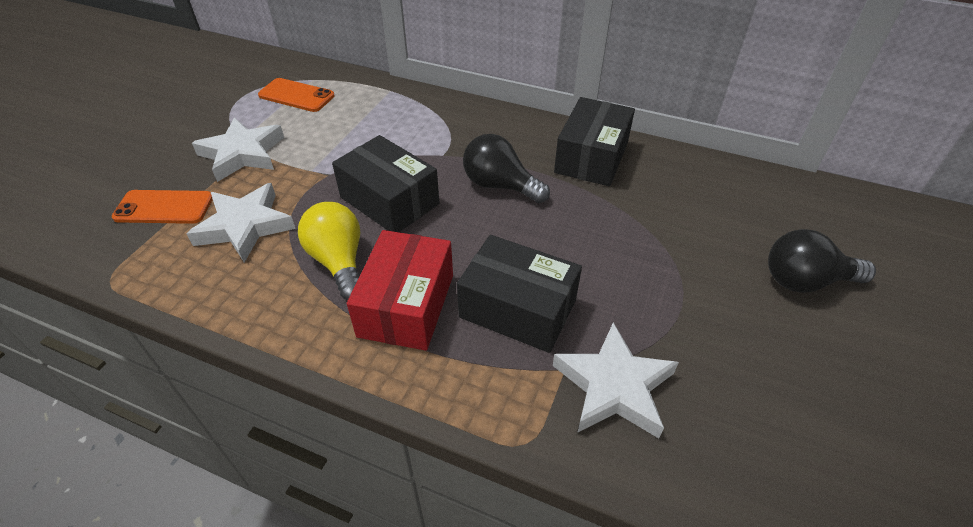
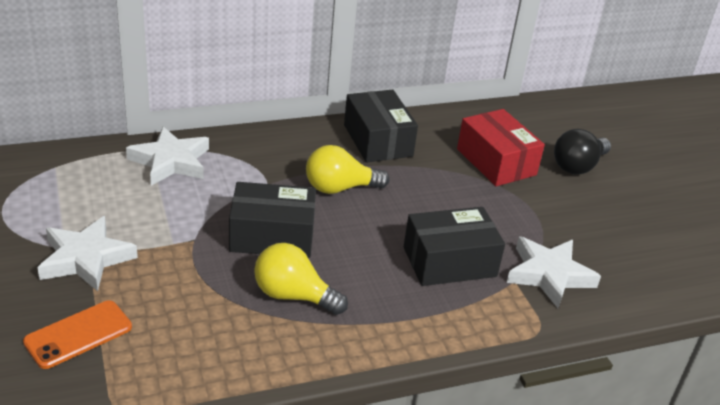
camera: 45 degrees left, 10 degrees down
(245, 226) = (179, 311): white star -> white star (171, 161)
(296, 95) = (61, 187): orange phone -> none
(406, 305) = (379, 297): red box -> red box (496, 162)
(500, 185) = (339, 188): black light bulb -> yellow light bulb

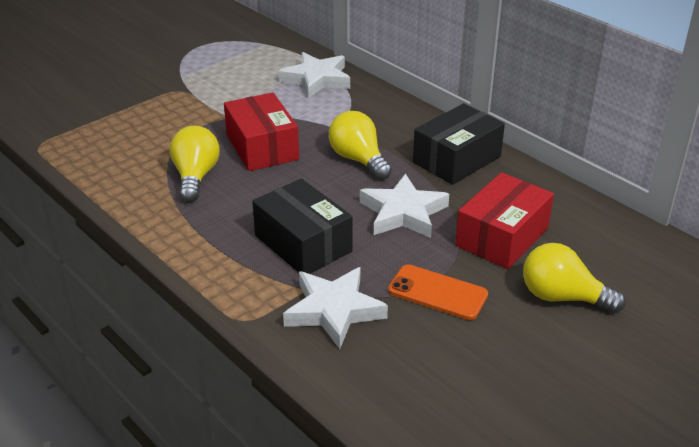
camera: 70 degrees right, 0 degrees up
(78, 334) = (99, 110): orange phone -> orange phone (437, 293)
(86, 259) = (175, 87): white star -> white star (403, 213)
(272, 236) = (262, 147): black box -> red box
(578, 166) = (562, 297): black light bulb -> yellow light bulb

